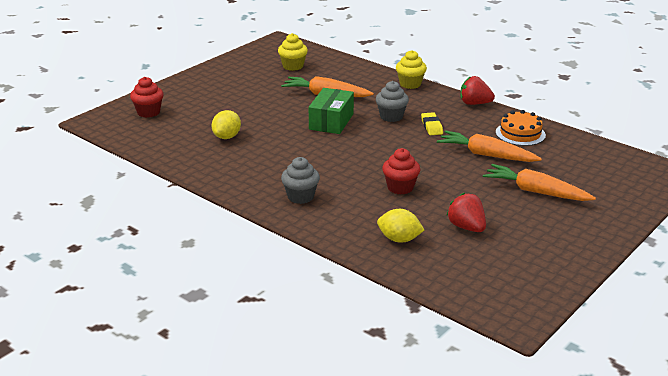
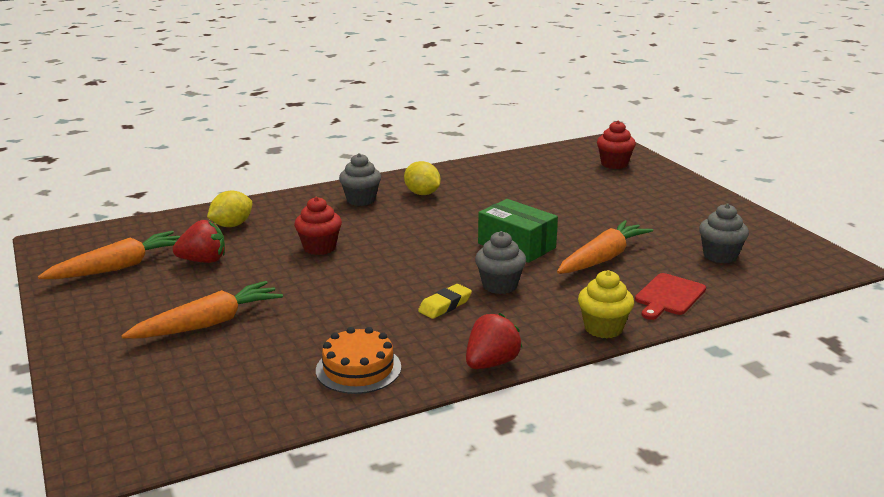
camera: 115 degrees right, 5 degrees down
(227, 137) = (523, 189): yellow lemon -> yellow lemon (422, 193)
(293, 66) = (720, 256): yellow cupcake -> grey cupcake
(358, 74) = (669, 296): none -> red cutting board
(431, 127) = (445, 305): yellow eraser -> yellow eraser turned 60 degrees counterclockwise
(486, 155) = (329, 320): orange carrot -> orange carrot (119, 267)

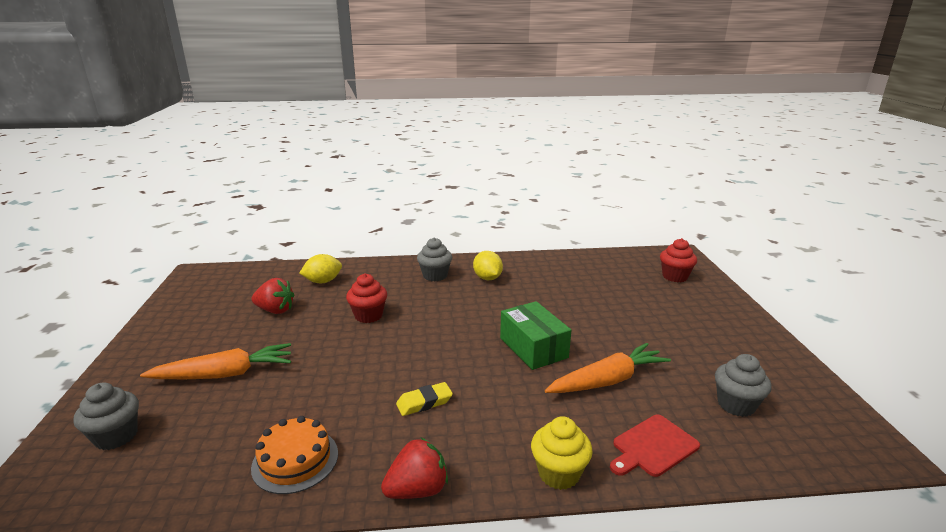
camera: 20 degrees right, 0 degrees up
(119, 267) = (215, 304): orange carrot -> none
(499, 285) = (489, 391): grey cupcake -> grey cupcake (116, 436)

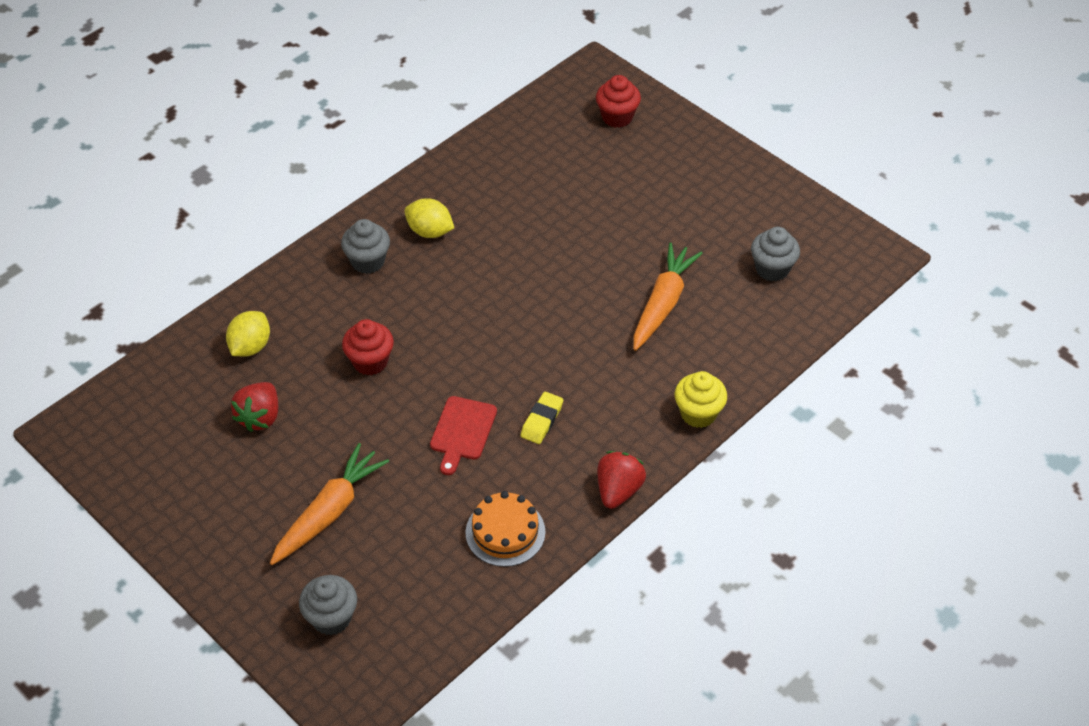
camera: 40 degrees left, 25 degrees up
(275, 310) = (260, 417): red strawberry -> red strawberry turned 135 degrees clockwise
(533, 348) = (571, 304): green box -> none
(653, 447) = (742, 349): red cutting board -> red cutting board (462, 431)

